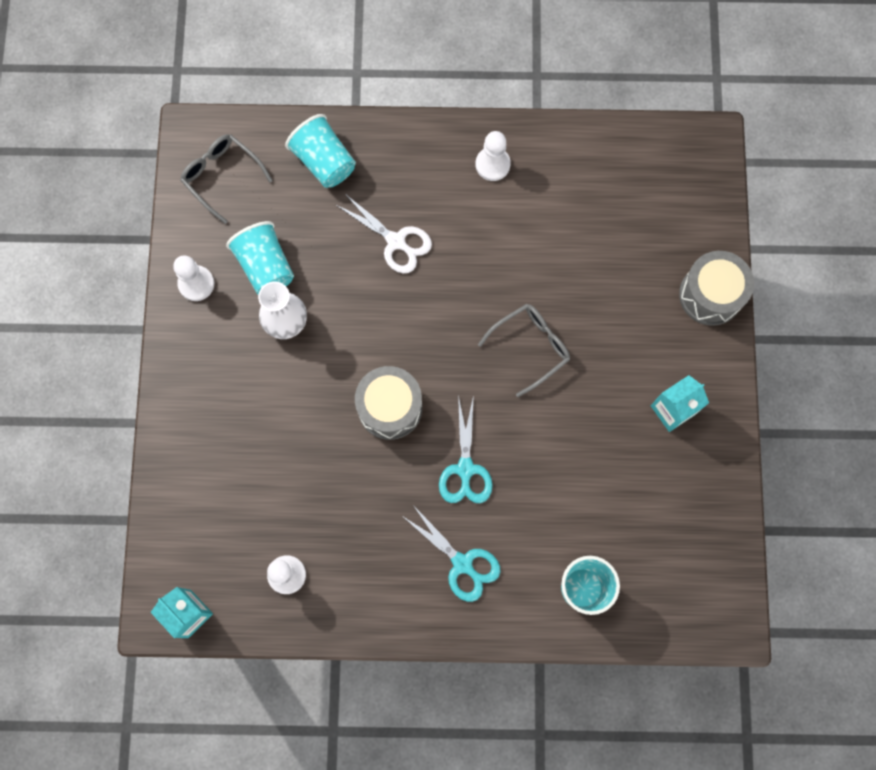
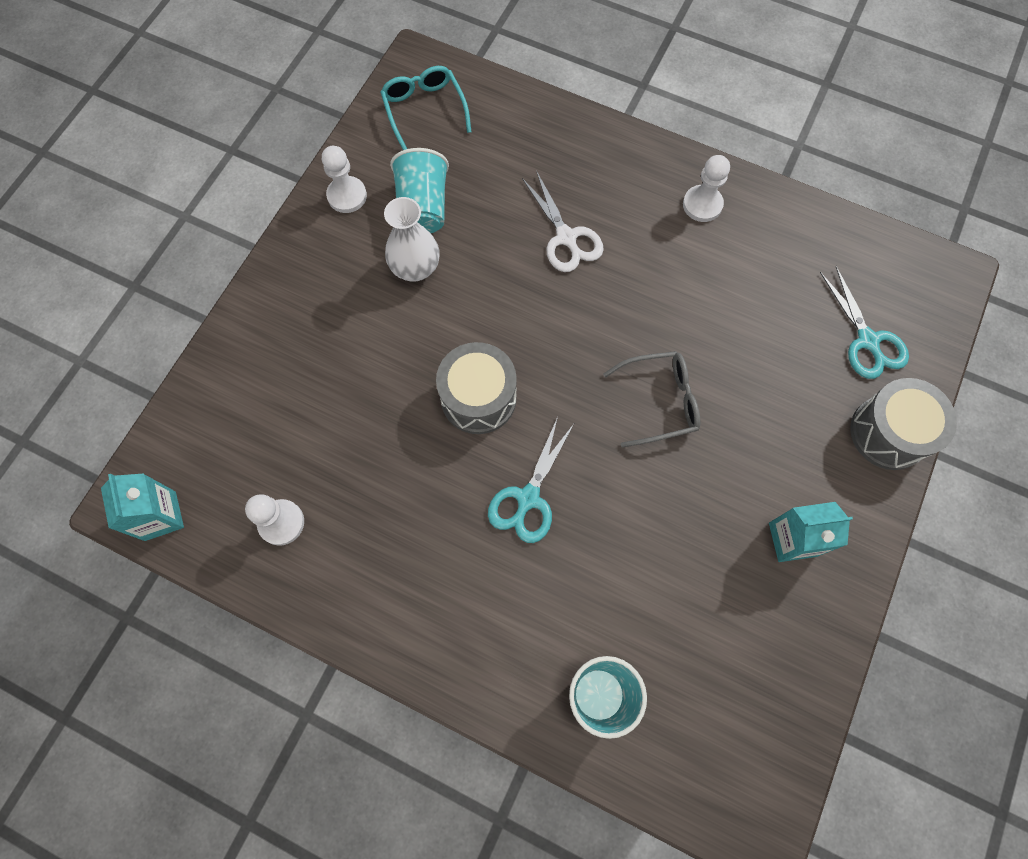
camera: 25 degrees right, 5 degrees down
(221, 176) = (424, 110): grey glasses -> turquoise glasses
(324, 161) = (531, 135): turquoise cup -> none
(462, 563) = (475, 600): turquoise scissors -> turquoise scissors (867, 340)

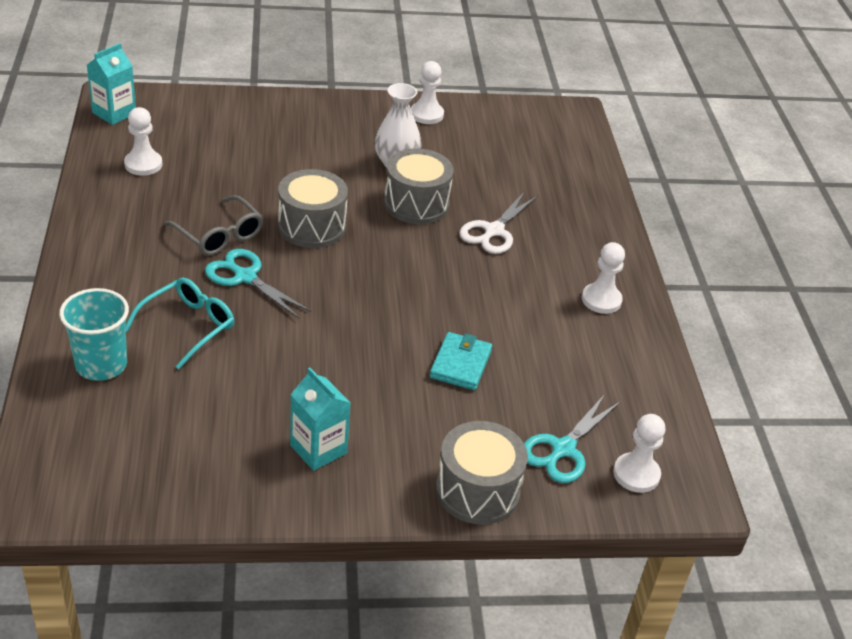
camera: 55 degrees right, 30 degrees down
(423, 208) = (451, 152): turquoise cup -> none
(424, 110) = (536, 127): turquoise glasses -> turquoise glasses (188, 326)
(491, 283) = (416, 204): none -> grey drum
(528, 498) = (245, 277): turquoise scissors -> turquoise scissors turned 45 degrees clockwise
(660, 401) = (388, 327): grey glasses -> grey glasses (219, 235)
(735, 365) = (460, 364): none -> turquoise wallet
(915, 302) = (636, 474): none -> white pawn

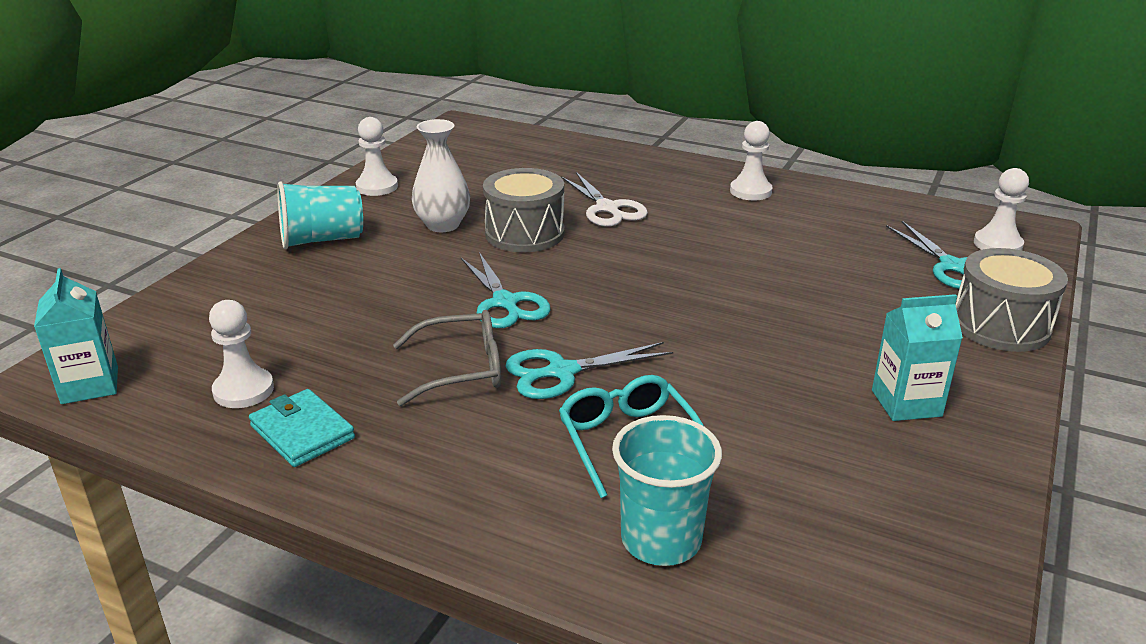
camera: 55 degrees left, 10 degrees down
(312, 226) = (505, 303): grey drum -> turquoise scissors
(330, 122) = (322, 240): none -> turquoise cup
(460, 364) = (804, 282): turquoise wallet -> turquoise wallet (302, 432)

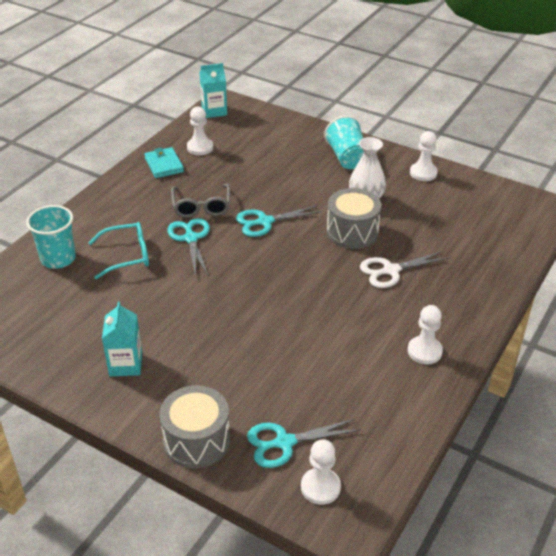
camera: 95 degrees right, 10 degrees up
(302, 432) = (164, 165): turquoise wallet -> turquoise wallet turned 75 degrees counterclockwise

